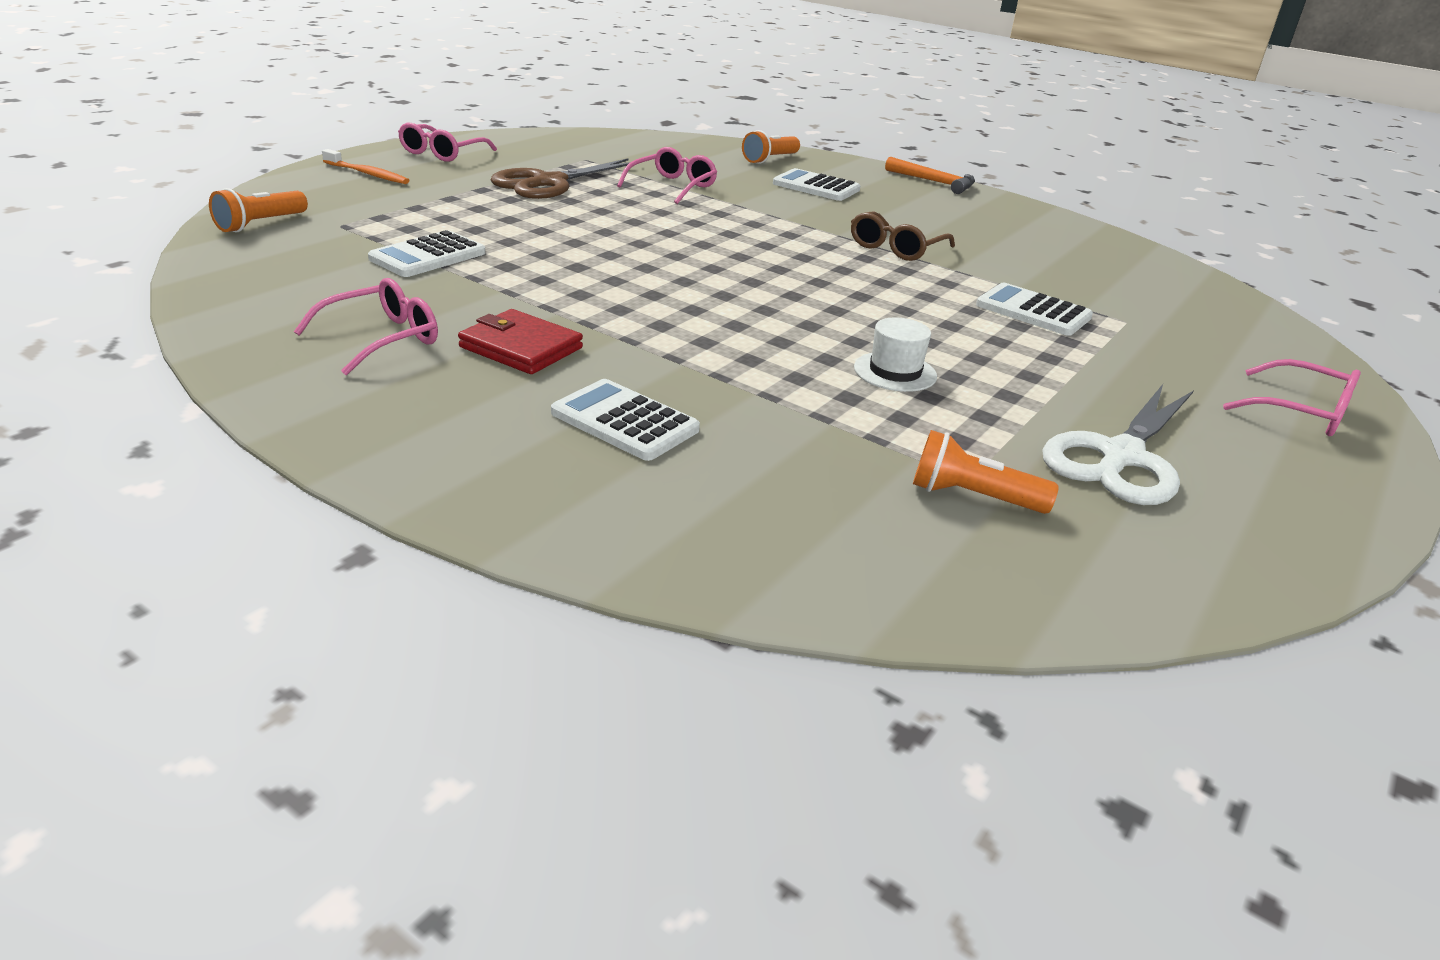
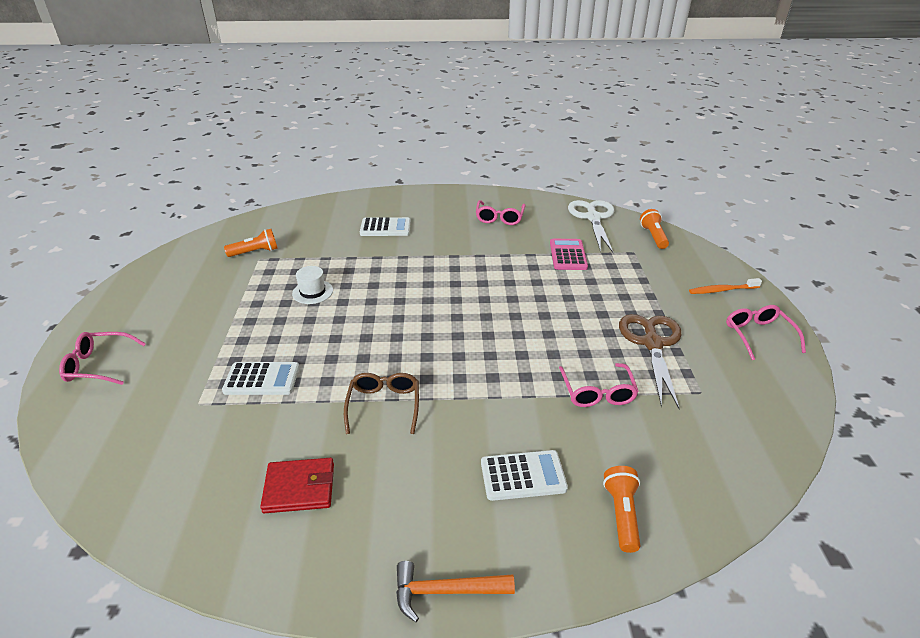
camera: 145 degrees right, 5 degrees up
(428, 256) = (568, 255): white calculator -> pink calculator
(521, 348) = (456, 235): red wallet -> red wallet (299, 488)
(1121, 457) = (200, 292): white scissors -> white scissors (593, 218)

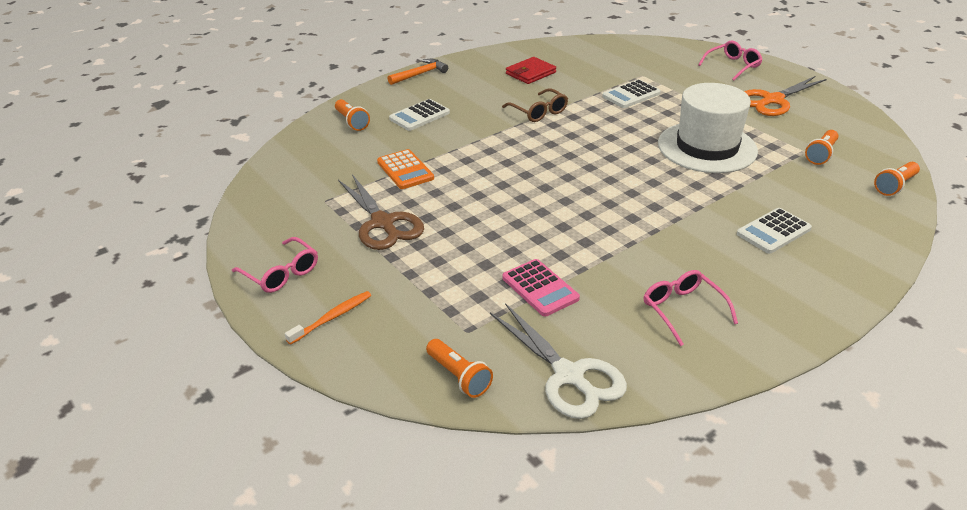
camera: 145 degrees right, 0 degrees up
(172, 307) = (773, 100): none -> orange scissors
(266, 219) = (895, 186): none -> orange flashlight
(312, 292) = (707, 147): white hat -> white hat, size x2.36
(597, 392) = (405, 170): pink glasses -> orange calculator

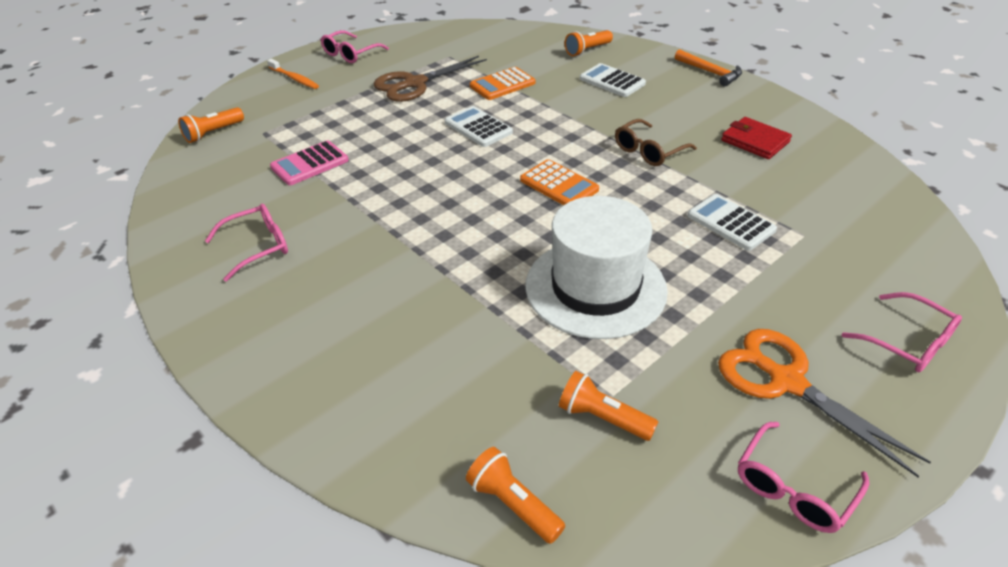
camera: 85 degrees right, 5 degrees up
(569, 375) = (194, 181): white scissors -> none
(584, 152) = (559, 185): none -> orange calculator
(773, 231) = (388, 331): white calculator -> white calculator (478, 127)
(844, 110) = (793, 488): none -> pink glasses

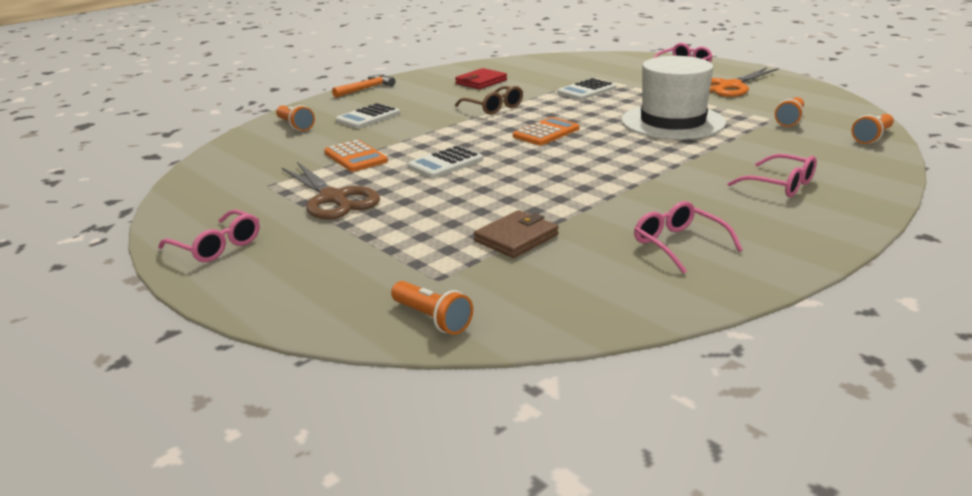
camera: 90 degrees left, 15 degrees down
(294, 78) = (277, 279): orange toothbrush -> none
(310, 164) = (516, 238): pink calculator -> brown wallet
(793, 488) = (803, 89): pink glasses -> pink glasses (780, 185)

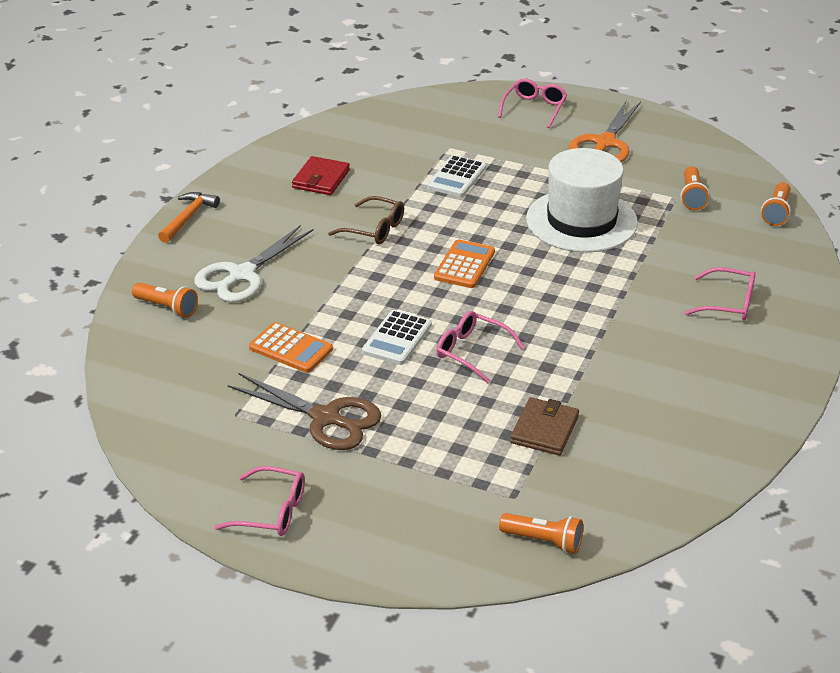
camera: 25 degrees left, 10 degrees up
(368, 117) = (242, 275): white calculator -> white scissors
(678, 244) = (684, 404): pink glasses -> pink glasses (472, 352)

